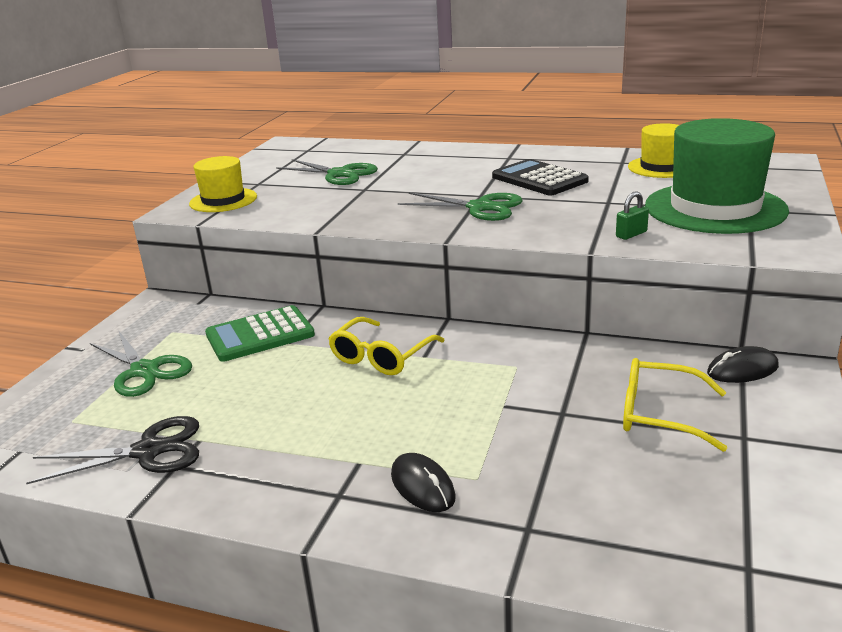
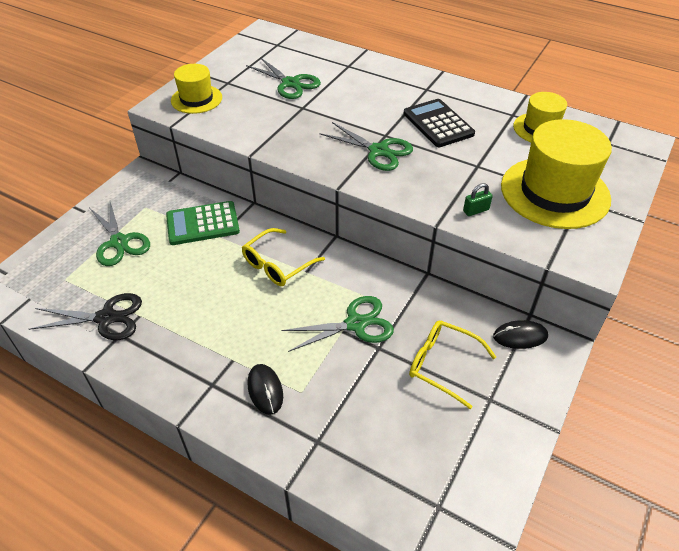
camera: 10 degrees right, 20 degrees up
(518, 395) = (355, 324): none -> green scissors
(715, 208) = (554, 192): green hat -> yellow hat

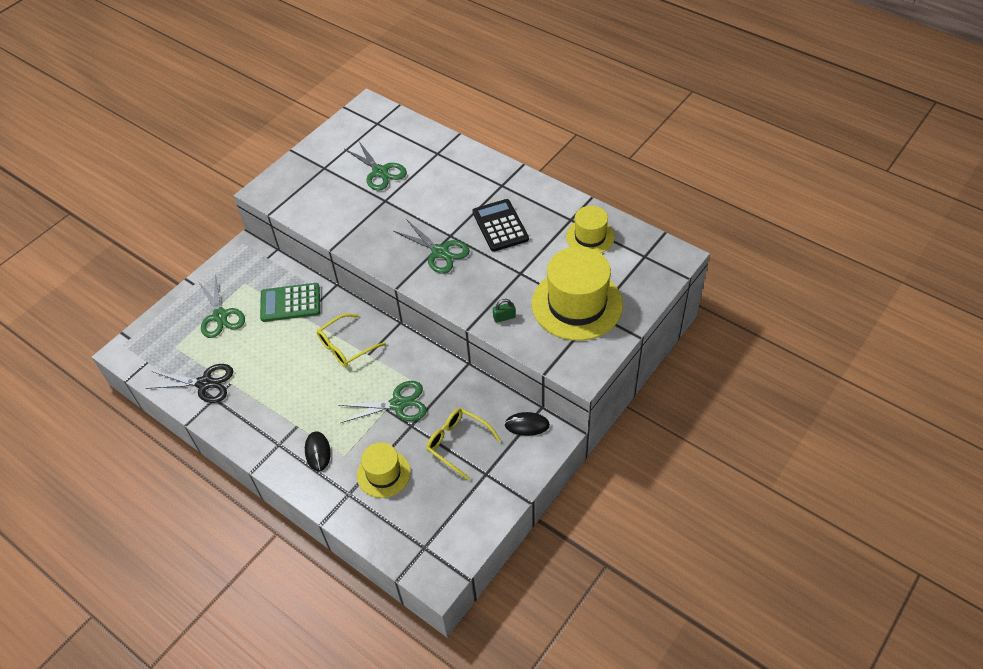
camera: 10 degrees right, 5 degrees up
(196, 99) = (294, 185): yellow hat -> yellow hat (383, 473)

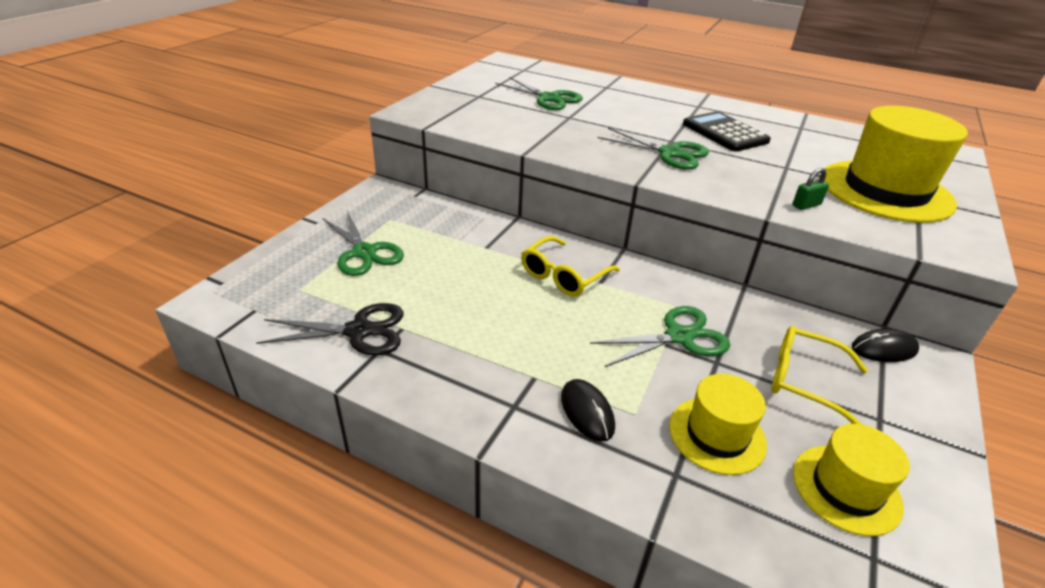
camera: 15 degrees left, 15 degrees down
(290, 303) = (463, 235): green calculator -> none
(590, 237) = (837, 139): yellow hat -> yellow hat (846, 489)

